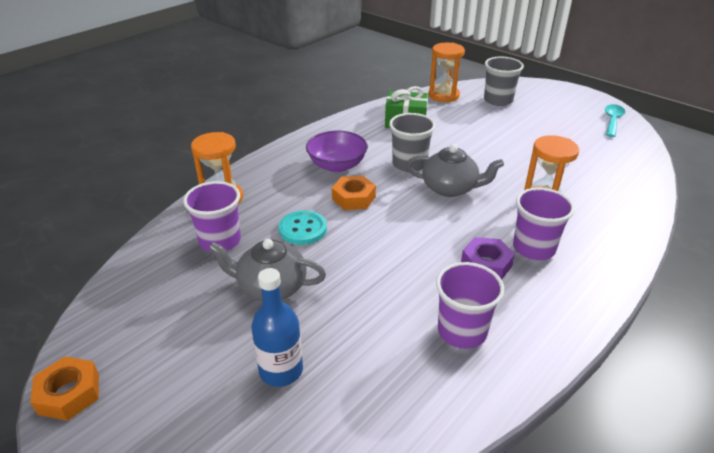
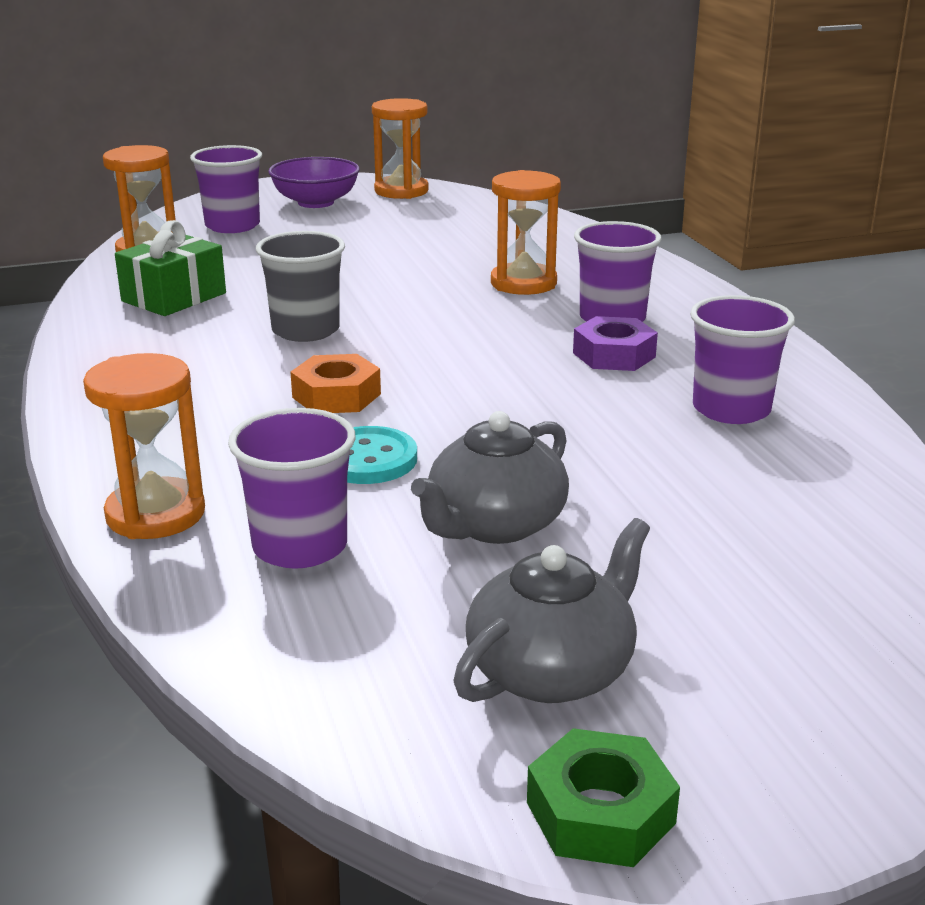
camera: 60 degrees left, 10 degrees down
(69, 393) = (600, 812): orange nut -> green nut
(281, 370) = (706, 562): blue bottle -> none
(337, 165) = (217, 383): purple bowl -> purple bowl (316, 202)
(450, 188) = (412, 323): grey teapot -> grey teapot (552, 670)
(498, 100) = (232, 226): grey cup -> purple cup
(612, 120) = (401, 191): turquoise spoon -> orange hourglass

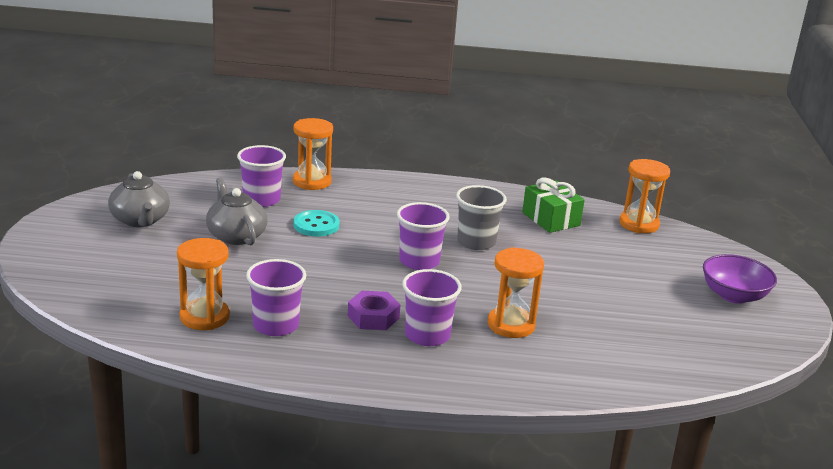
camera: 110 degrees right, 0 degrees up
(232, 226) = (683, 256): purple cup -> purple cup (419, 261)
(336, 396) = (386, 232): orange nut -> none
(401, 191) = (759, 337): orange hourglass -> orange hourglass (204, 317)
(600, 812) = (76, 208): green nut -> none

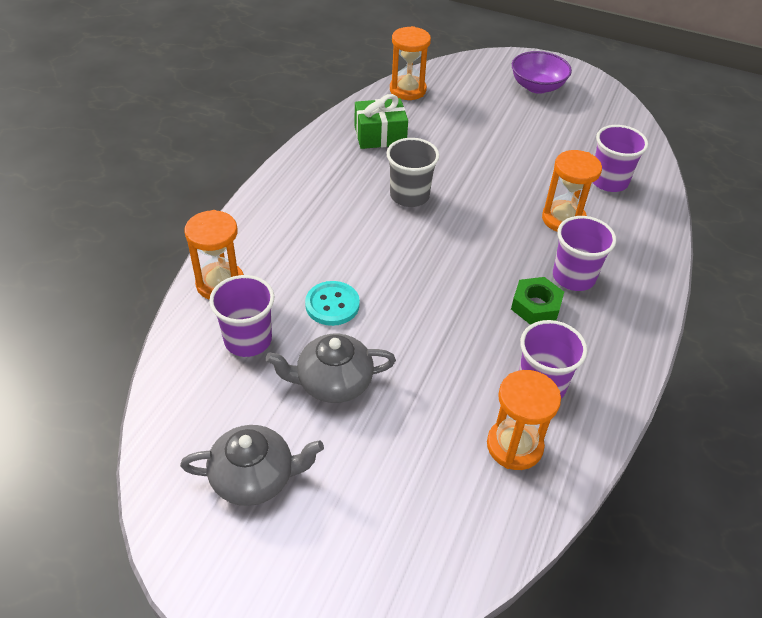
camera: 70 degrees left, 20 degrees up
(373, 317) = (536, 306): purple nut -> green nut
(419, 261) = (436, 245): purple cup -> purple cup (609, 181)

